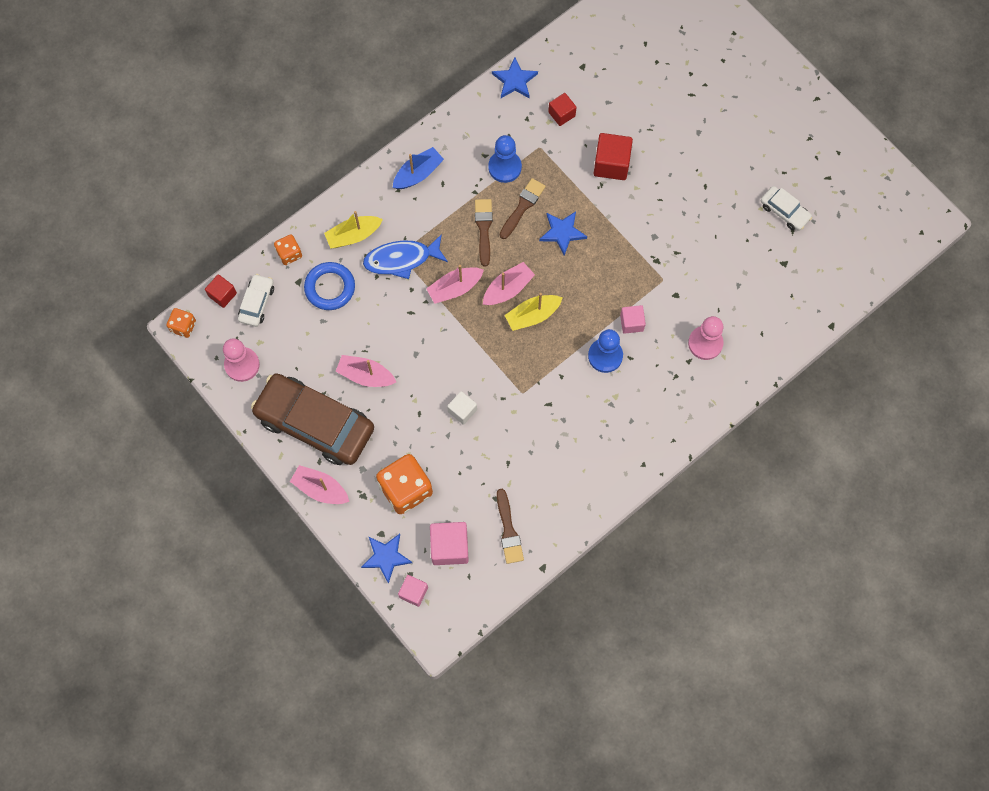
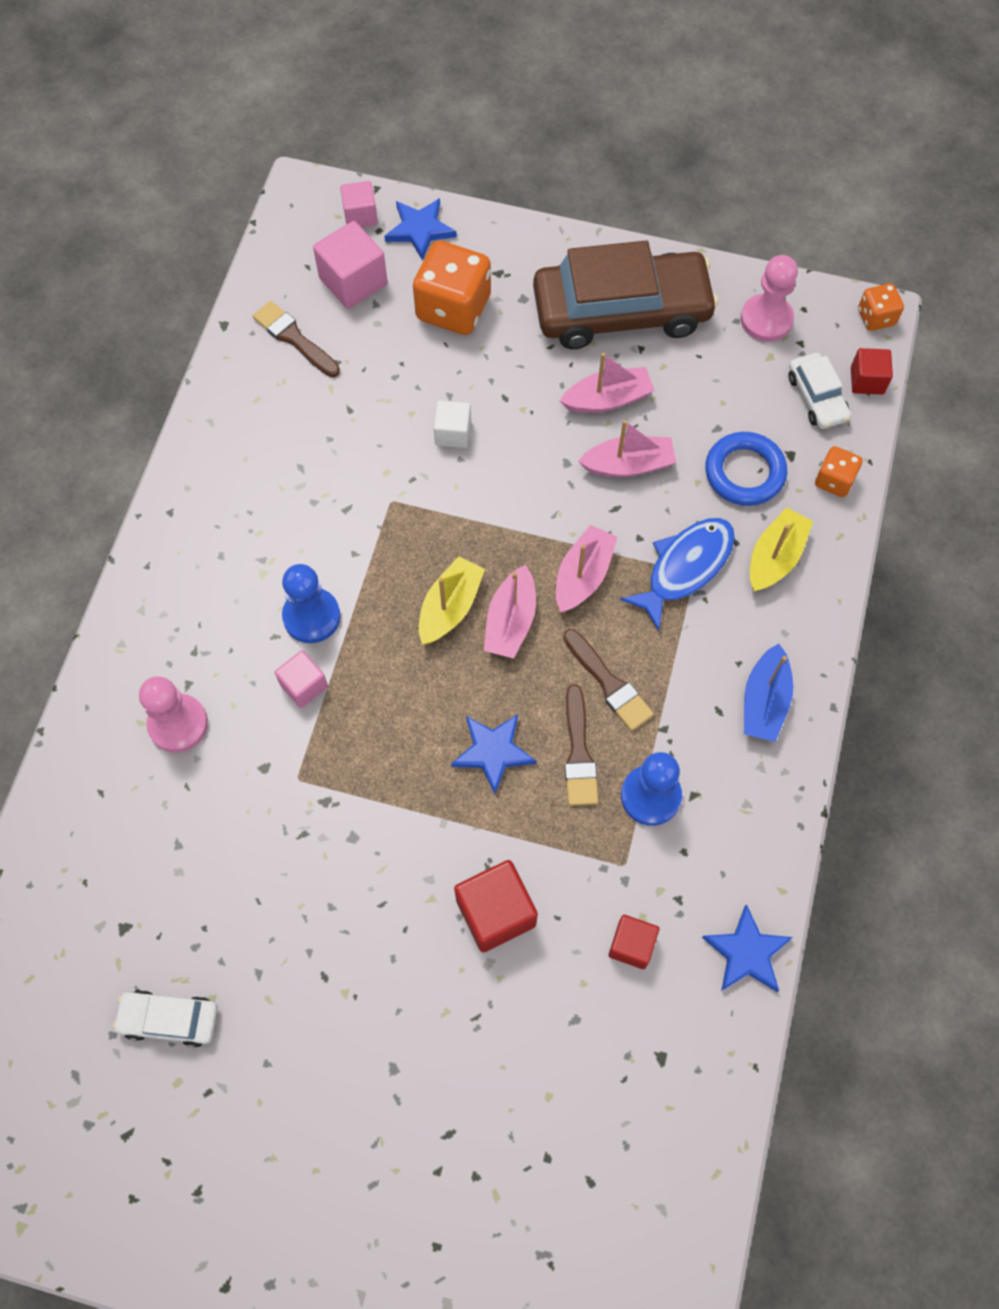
camera: 145 degrees right, 5 degrees down
(320, 489) = (554, 250): pink boat -> pink boat (628, 465)

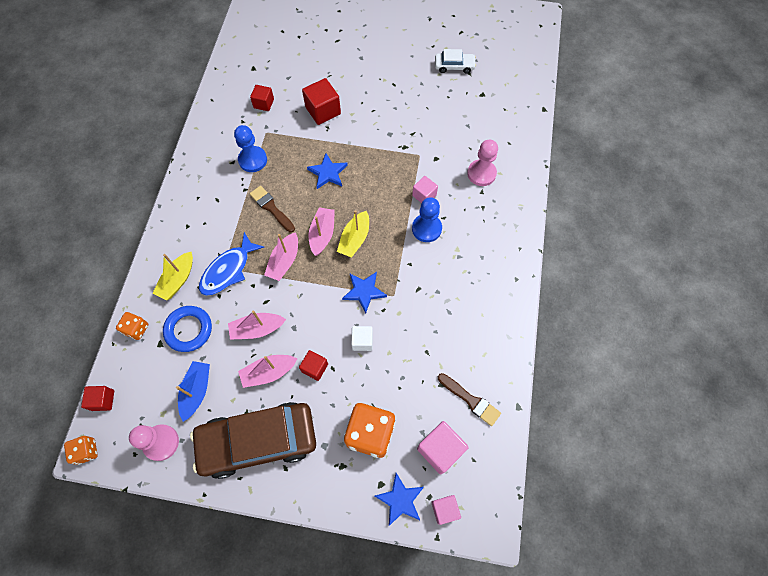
camera: 175 degrees right, 0 degrees up
(533, 400) = (315, 368): none -> red cube
(579, 753) = (286, 175): brown brush -> none
(747, 953) = (214, 104): blue star -> blue star (364, 291)
(764, 701) = (193, 205): blue boat -> blue boat (197, 391)
(816, 397) = (137, 385): white car -> none

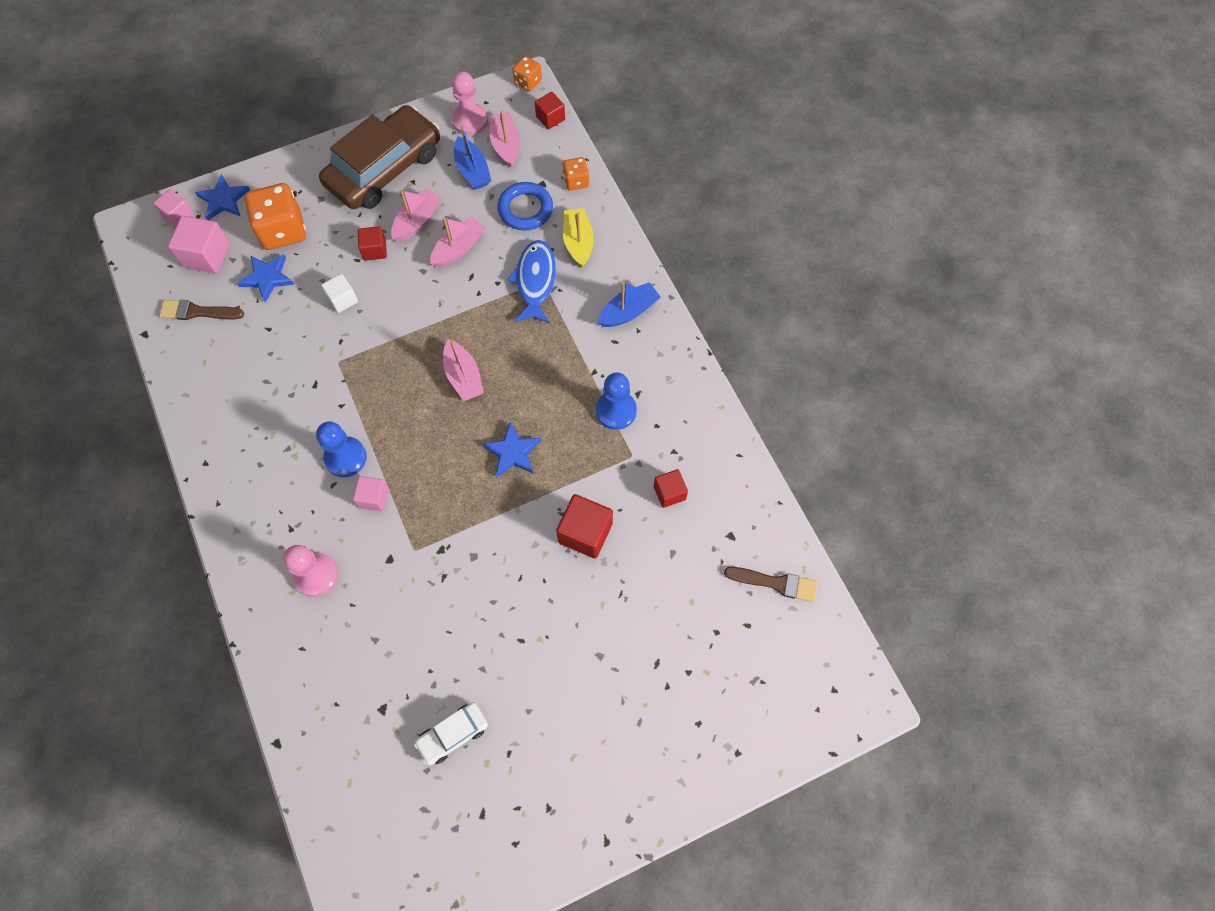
camera: 145 degrees right, 0 degrees up
(192, 212) = (629, 311): none -> blue boat
(271, 208) = (545, 370): brown brush -> brown brush (775, 583)
(284, 261) = (483, 324): pink boat -> pink boat (506, 145)
(354, 239) = (423, 394): yellow boat -> none
(364, 291) = (373, 346): blue star -> blue star (267, 278)

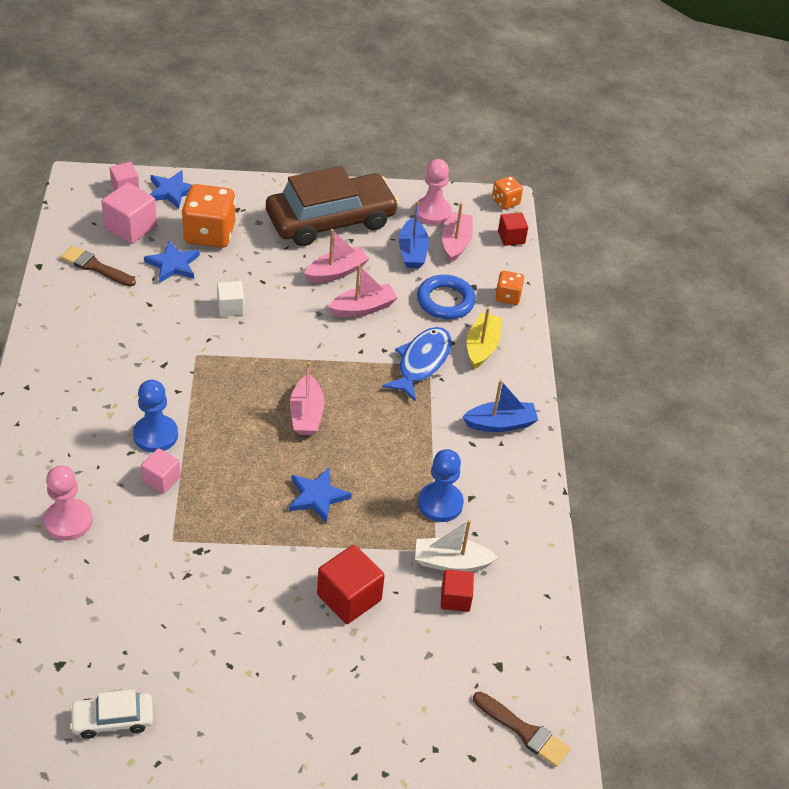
camera: 20 degrees right, 20 degrees down
(375, 250) = (283, 280): red cube -> none
(650, 461) = (451, 562): none -> white boat

